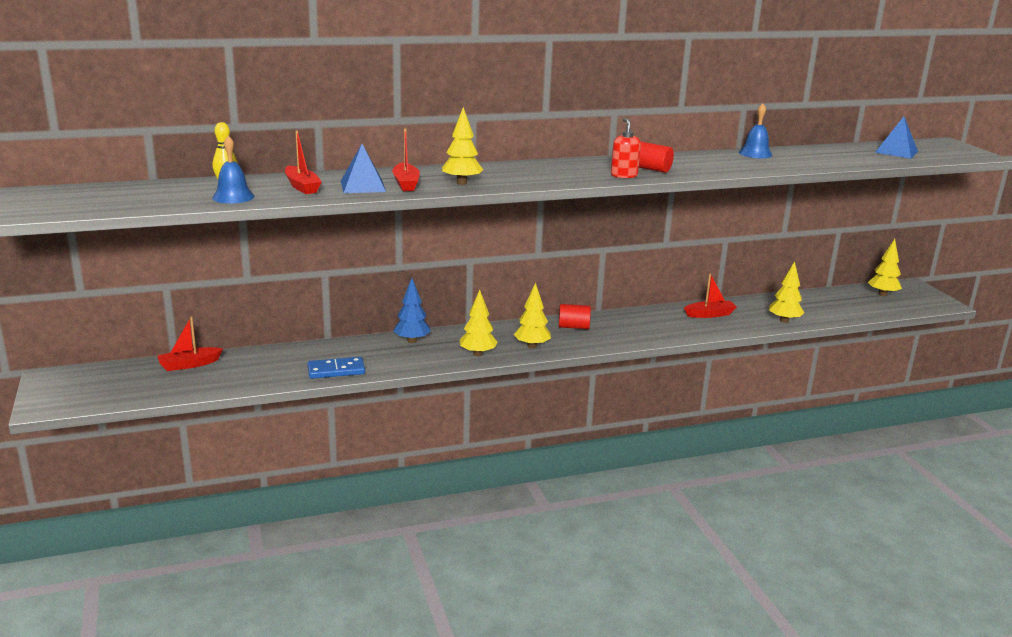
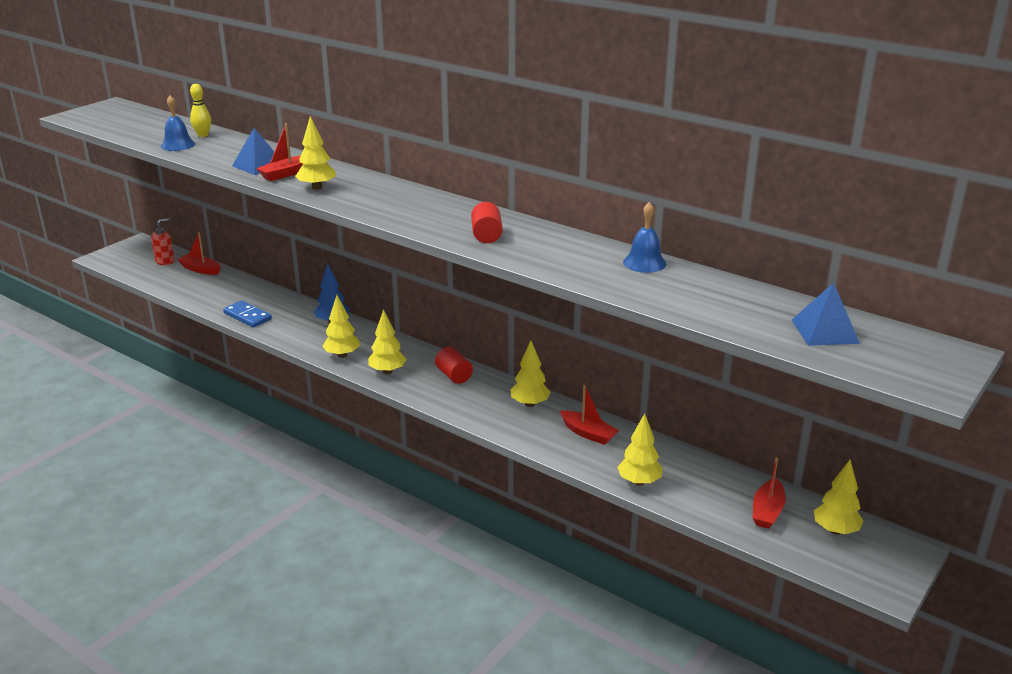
camera: 55 degrees right, 5 degrees up
(302, 187) = (229, 152): red boat -> red boat (767, 511)
(624, 175) = (443, 231): red soap dispenser -> red soap dispenser (165, 261)
(649, 317) = (530, 404): none -> yellow tree

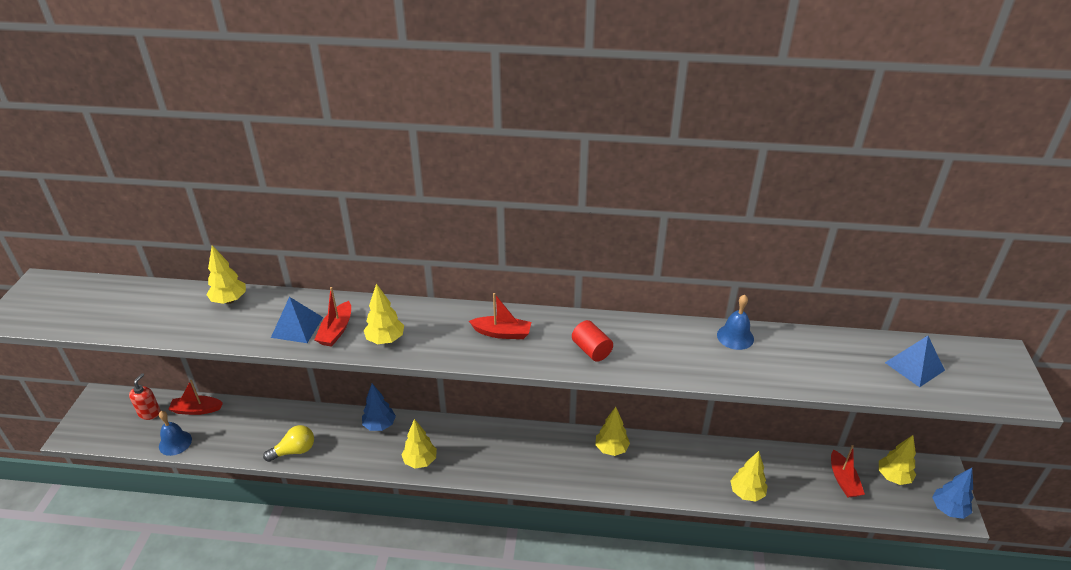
camera: 30 degrees left, 10 degrees up
(178, 145) = (181, 324): blue bell -> blue bell (175, 443)
(203, 135) = (193, 300): yellow bowling pin -> none
(247, 316) = (294, 451): blue domino -> yellow light bulb
(387, 371) = (474, 463): yellow tree -> yellow tree (229, 300)
(454, 376) = (530, 444): red cylinder -> none
(588, 433) = (676, 461): red boat -> red boat (502, 333)
(878, 580) = (948, 509): none -> blue tree

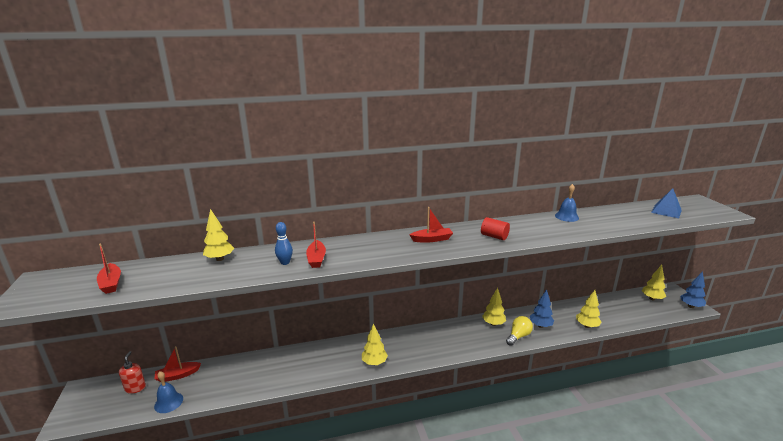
camera: 20 degrees left, 15 degrees down
(294, 451) = (275, 381): yellow light bulb -> yellow light bulb (518, 336)
(297, 327) = (285, 262): blue pyramid -> blue bowling pin
(379, 425) = (331, 349): blue tree -> blue tree (540, 326)
(385, 340) = (356, 257): yellow tree -> none
(843, 480) = (629, 306): red boat -> red boat (111, 283)

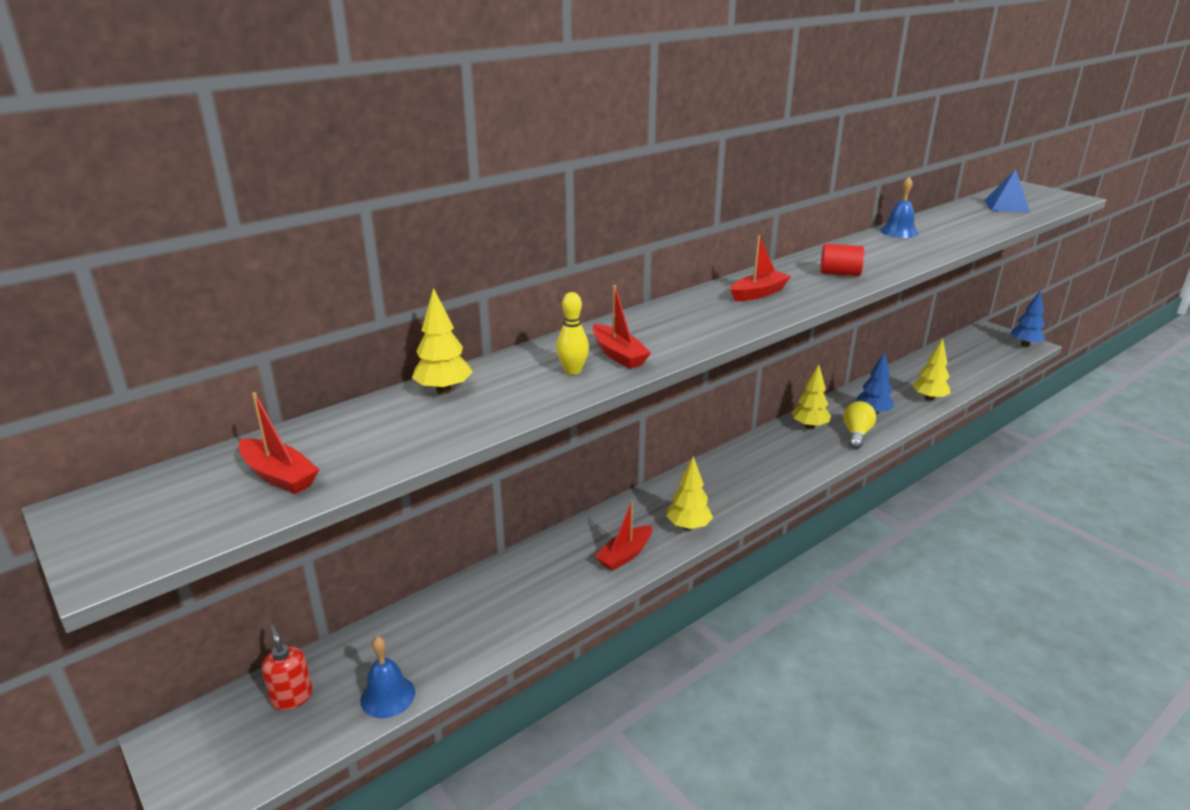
camera: 25 degrees left, 5 degrees up
(177, 375) = (359, 650): red boat -> red boat (625, 555)
(285, 262) = (573, 371): blue bowling pin -> yellow bowling pin
(652, 298) = (975, 345): yellow tree -> none

